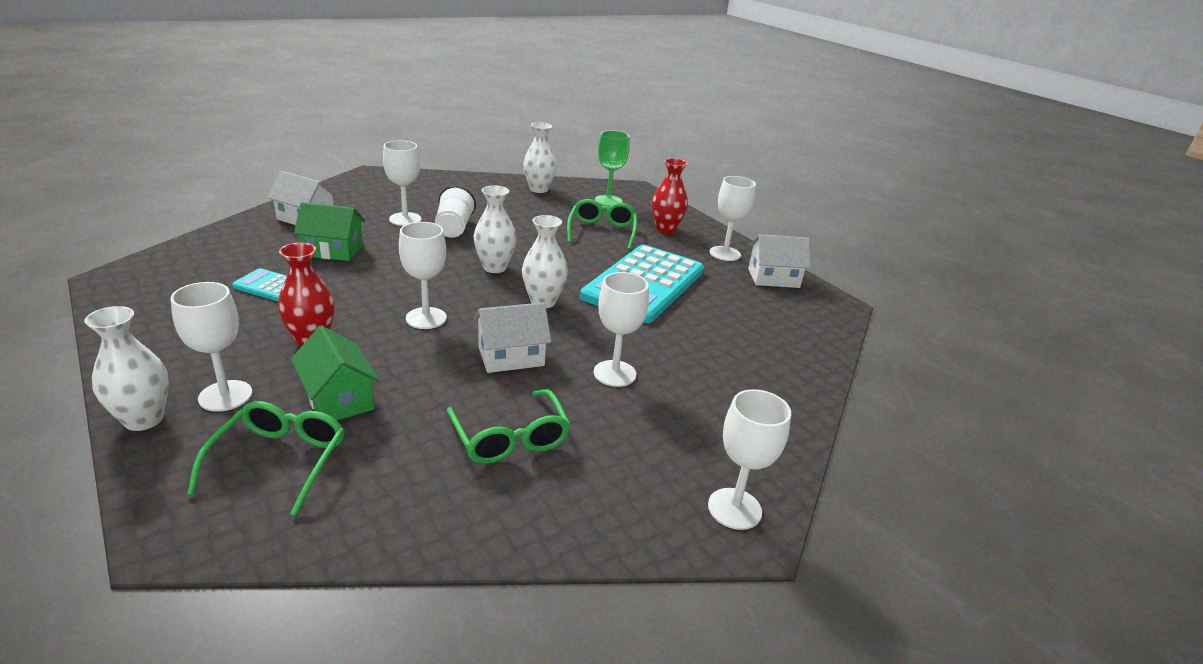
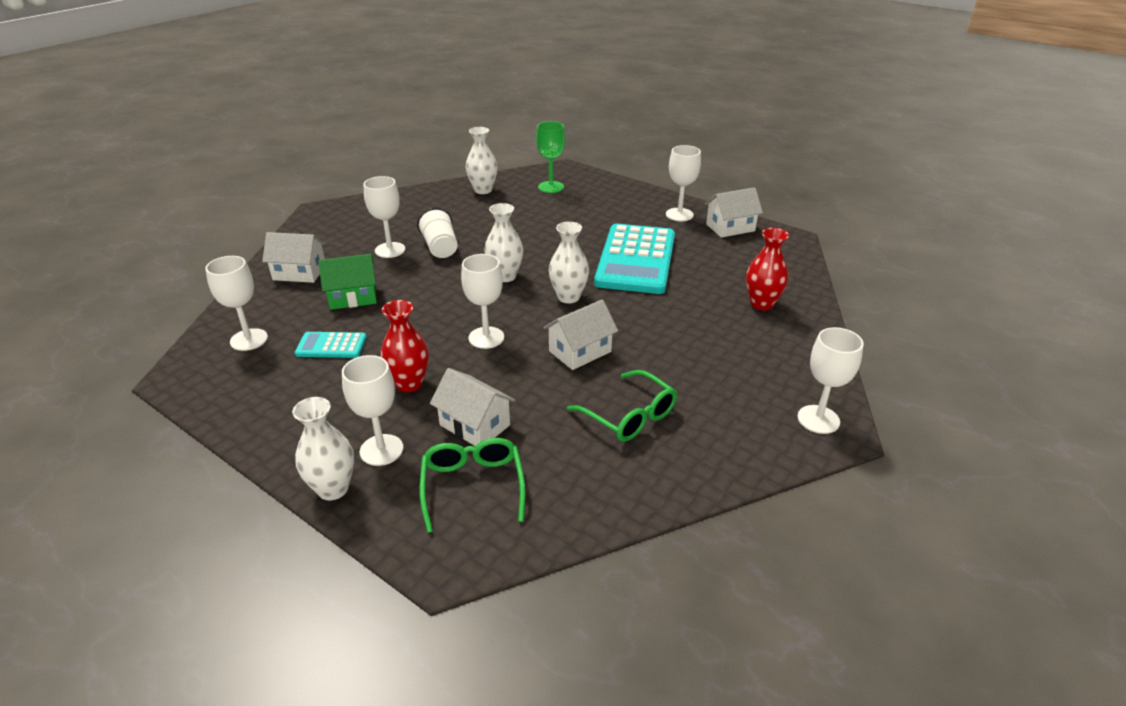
camera: 15 degrees left, 5 degrees up
(338, 399) = (475, 425): green house -> white house
(602, 232) = (567, 219): green glasses -> none
(614, 373) = (668, 343): white goblet -> white goblet (249, 340)
(665, 229) = (617, 204): red vase -> red vase (761, 304)

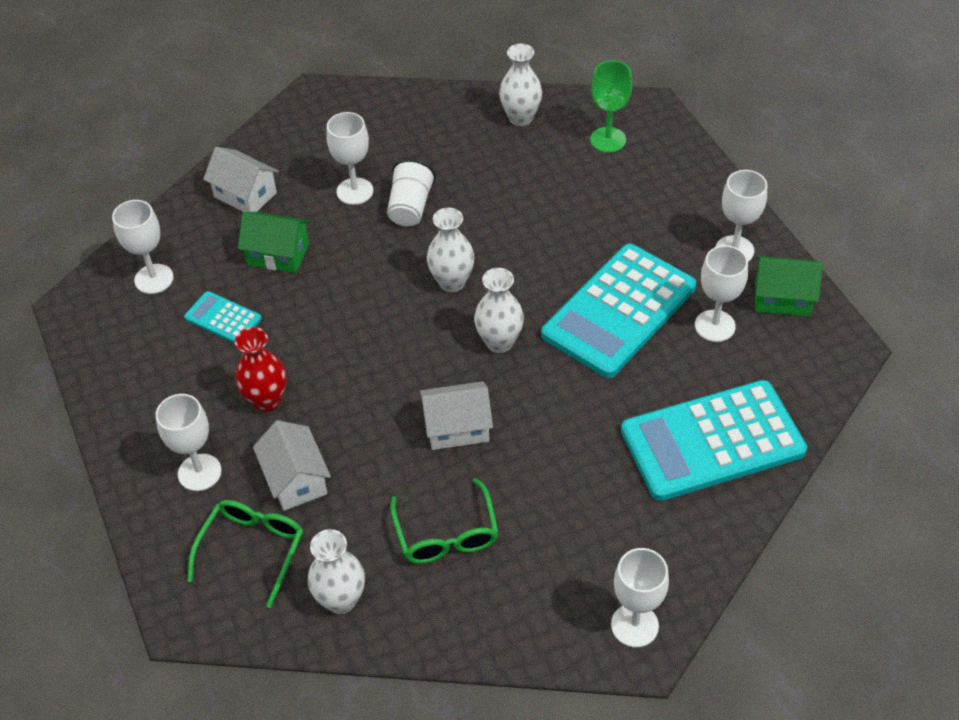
camera: 30 degrees right, 15 degrees up
(333, 489) = (139, 498): white vase -> white vase (341, 600)
(486, 338) = (375, 368): white goblet -> white goblet (715, 326)
(730, 227) = (782, 298): white house -> green house
(761, 304) = (712, 441): red vase -> turquoise calculator

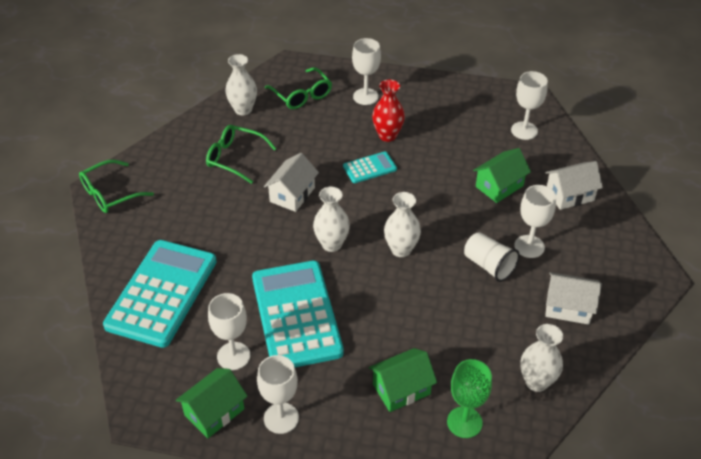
camera: 125 degrees right, 5 degrees down
(223, 318) = (465, 144): turquoise calculator -> turquoise calculator (369, 168)
(296, 479) = (325, 124): white house -> white house (568, 307)
(619, 192) = (401, 389): none -> green house
(634, 625) = (111, 193): white goblet -> green glasses

